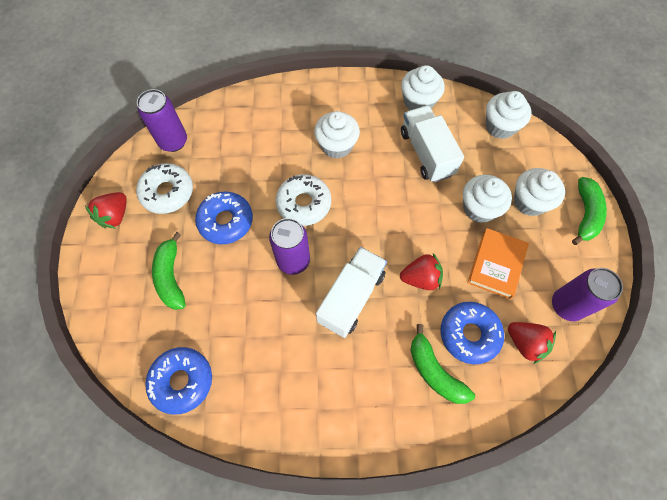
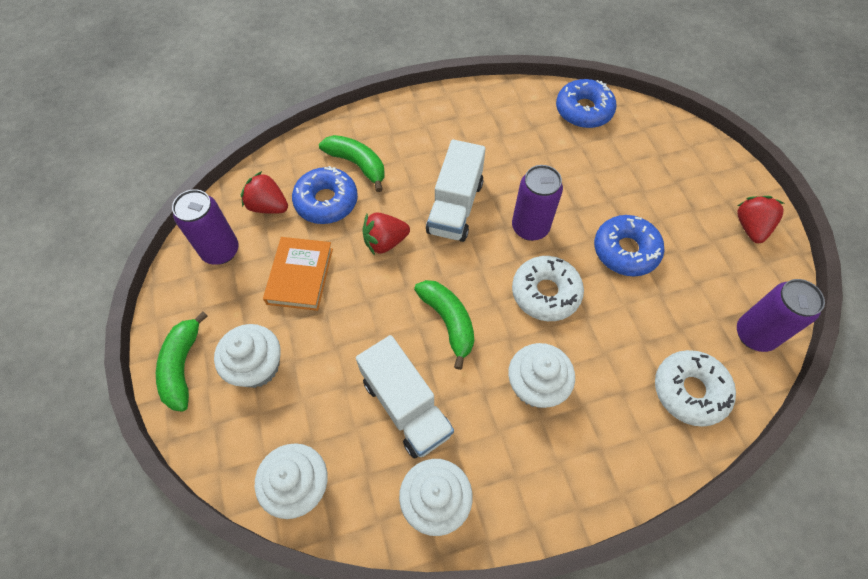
camera: 165 degrees right, 5 degrees down
(167, 192) = (713, 267): white donut -> white donut (690, 391)
(171, 277) = (648, 184): green banana -> green banana (448, 321)
(479, 208) = (324, 341): white cupcake -> none

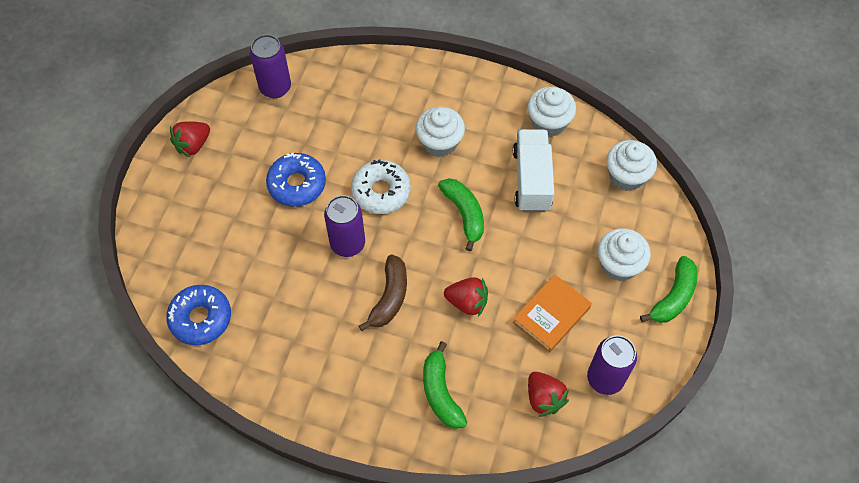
camera: 145 degrees left, 0 degrees up
(326, 201) = (491, 371): blue donut -> none
(448, 321) = (464, 214): green banana -> green banana turned 150 degrees clockwise
(455, 207) = (390, 297): white truck -> brown banana
(690, 391) = (349, 85): white donut -> none

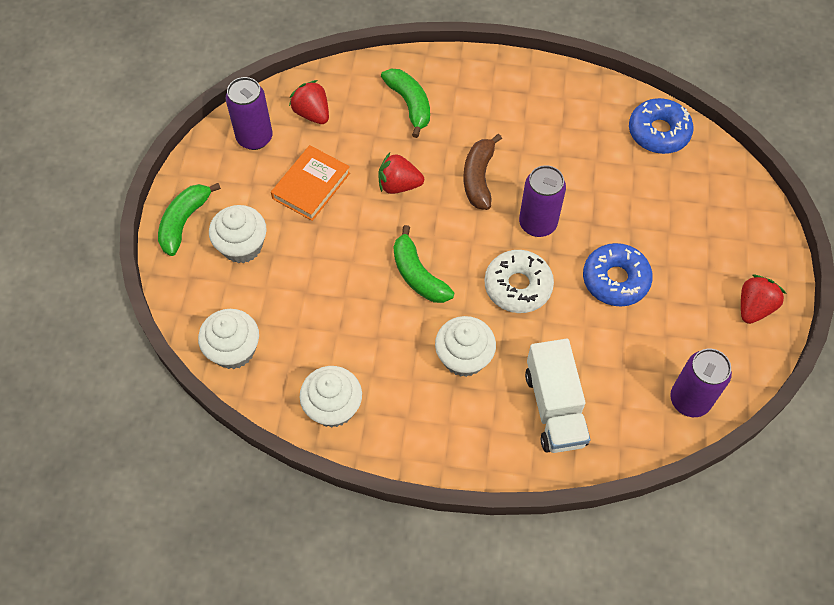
camera: 170 degrees right, 0 degrees up
(531, 180) = (346, 327): white truck -> white truck (554, 408)

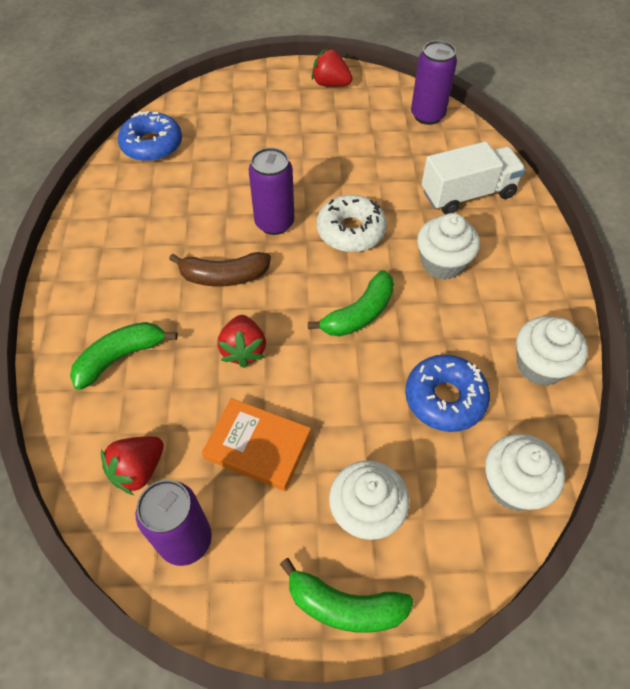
camera: 100 degrees left, 5 degrees down
(615, 280) = (325, 164): blue donut -> blue donut (445, 398)

